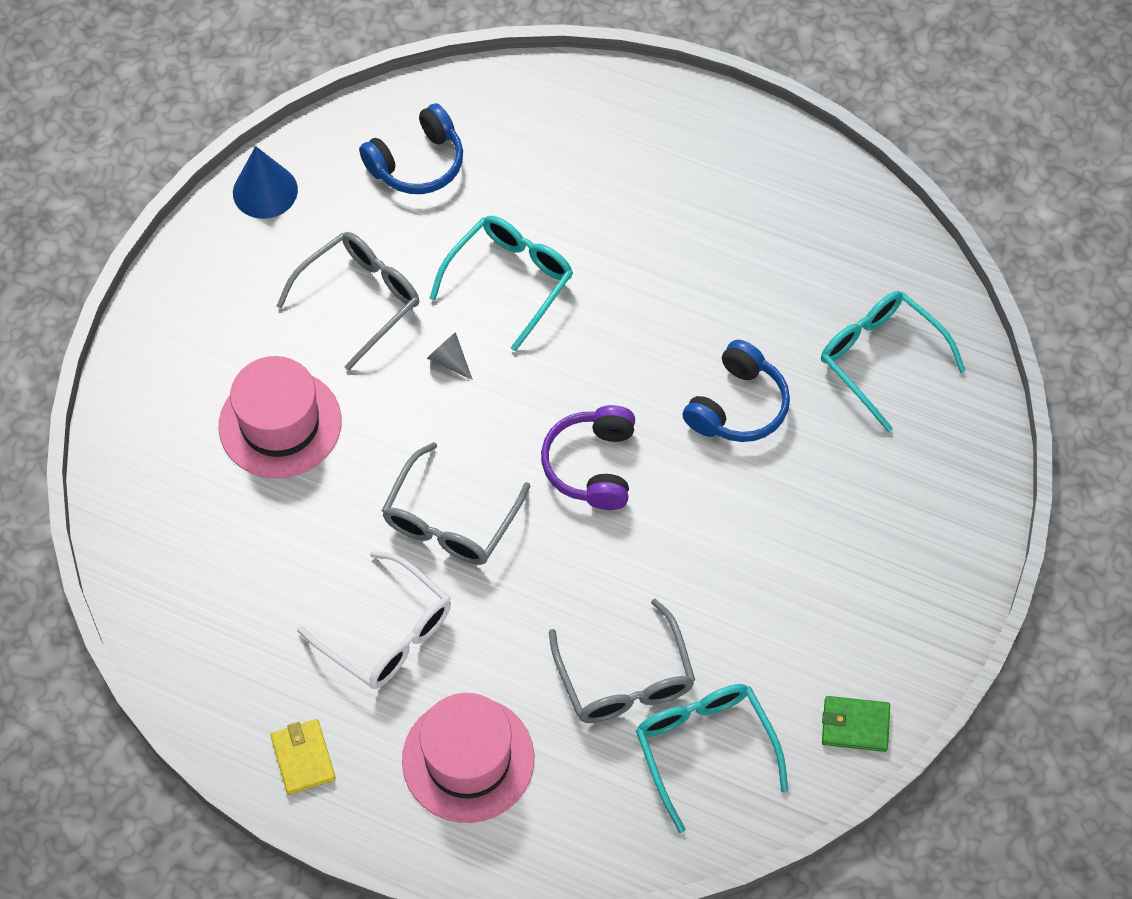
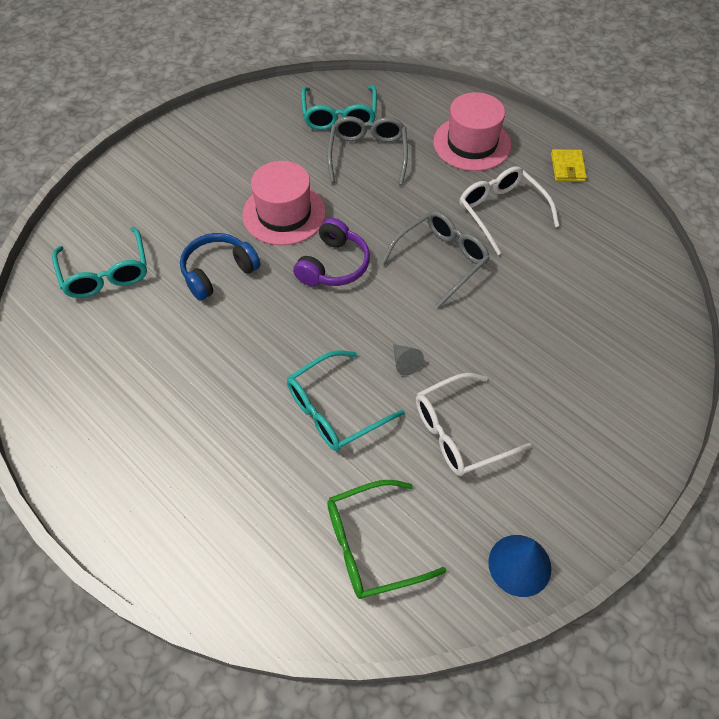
camera: 160 degrees left, 5 degrees down
(280, 423) = (545, 356): pink hat -> pink hat (284, 213)
(360, 299) = (460, 432): grey glasses -> white glasses
(417, 163) = (371, 545): blue headphones -> green glasses
(855, 725) = (254, 105): green wallet -> none

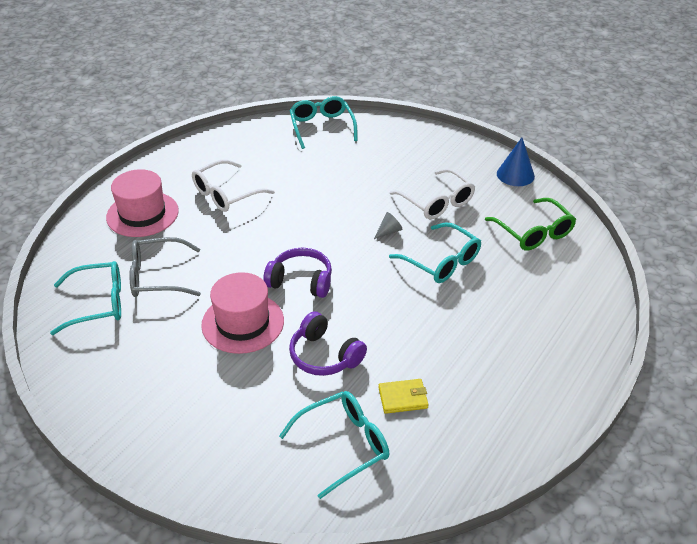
camera: 100 degrees left, 15 degrees down
(218, 272) = (324, 356): blue headphones -> purple headphones
(441, 260) = (284, 222): grey glasses -> none
(567, 167) = (172, 163): yellow wallet -> yellow wallet (403, 398)
(654, 323) = (322, 127): none -> turquoise glasses

